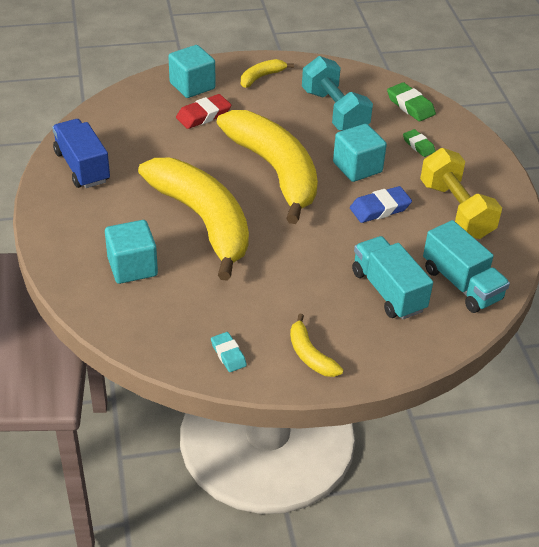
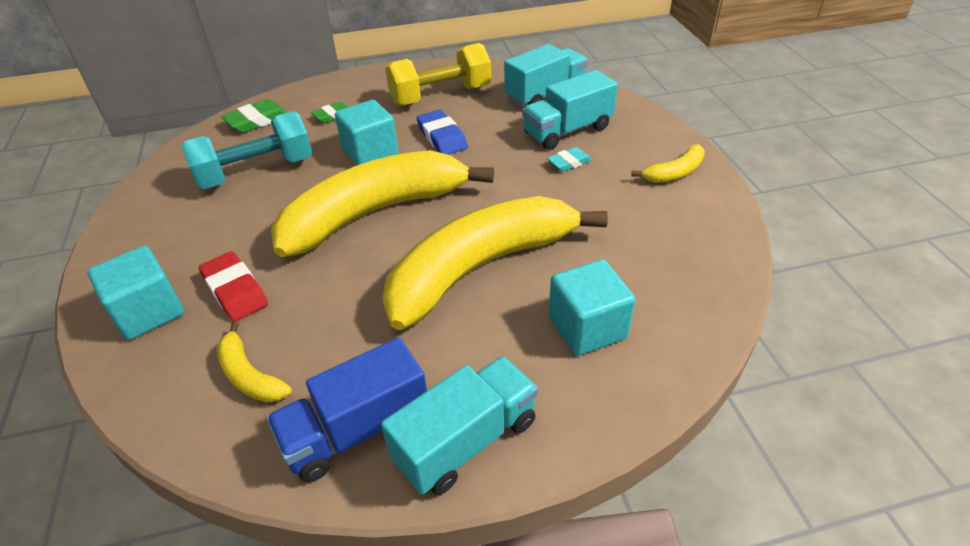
camera: 90 degrees left, 0 degrees up
(62, 206) = (465, 440): none -> turquoise truck
(228, 354) = (702, 226): turquoise eraser -> turquoise eraser (569, 162)
(261, 77) = (153, 238): yellow banana -> yellow banana (249, 375)

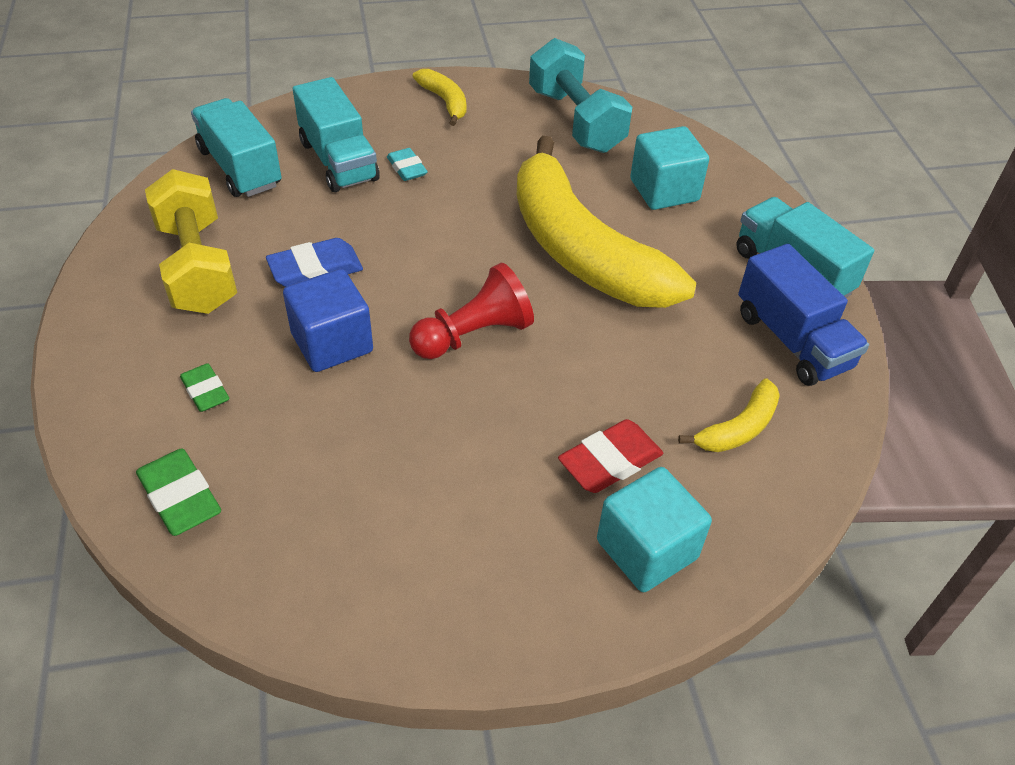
camera: 90 degrees left, 5 degrees up
(256, 172) = (346, 476): turquoise dumbbell -> turquoise dumbbell (576, 120)
(370, 153) = (332, 343): turquoise cube -> blue cube
(375, 213) = (473, 335): yellow banana -> red pawn

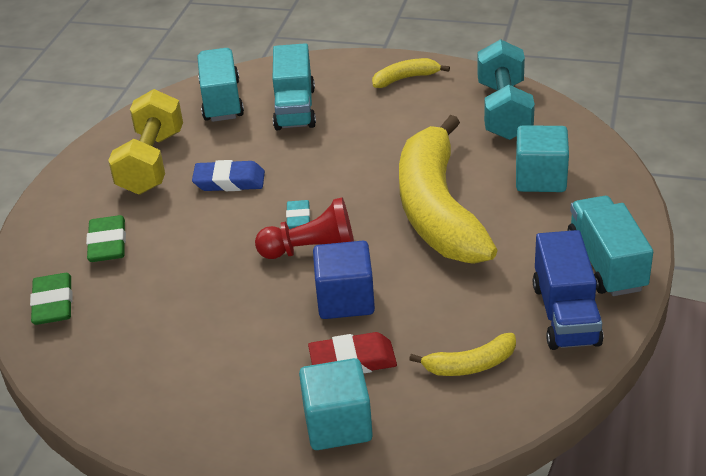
camera: 30 degrees right, 10 degrees down
(205, 391) = (107, 244): green eraser -> green eraser, size x1.53
(332, 343) = (209, 233): blue cube -> blue cube (345, 300)
(407, 168) = (342, 123): turquoise eraser -> turquoise eraser (298, 218)
(445, 102) = (405, 78): yellow banana -> yellow banana turned 105 degrees counterclockwise

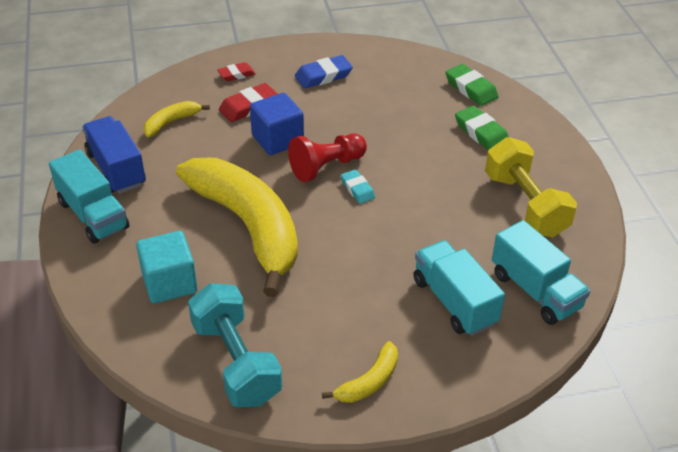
camera: 150 degrees right, 5 degrees up
(229, 181) = (442, 205): blue eraser -> blue eraser (323, 76)
(338, 425) = (236, 74): turquoise cube -> red eraser

